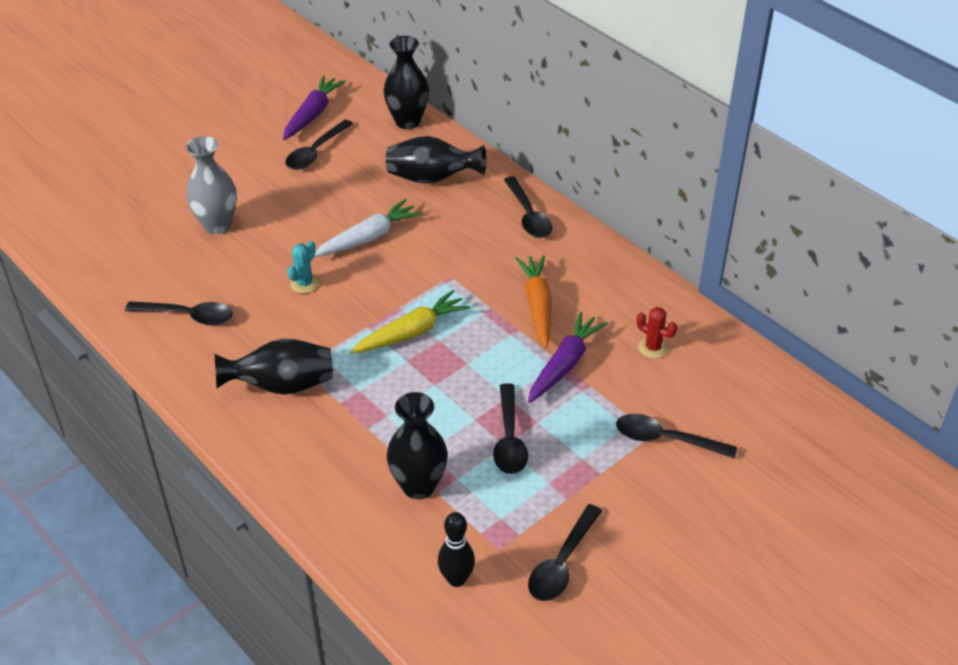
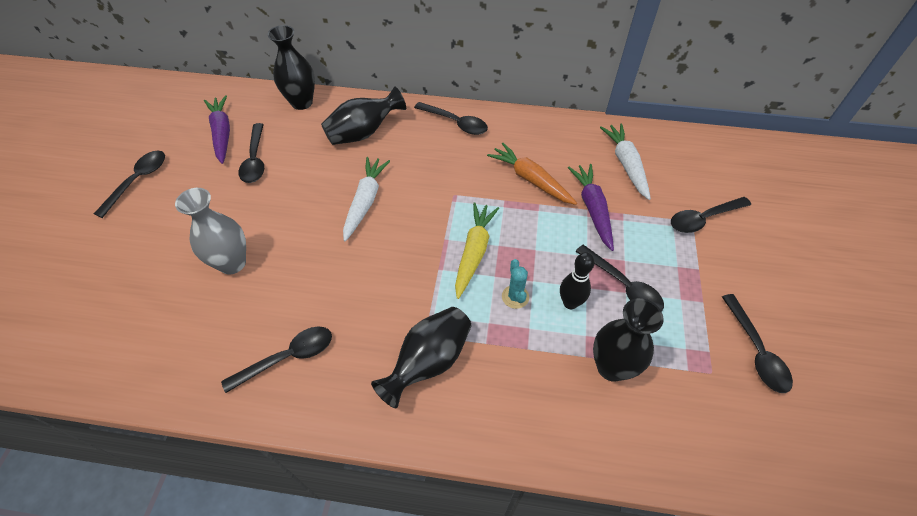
camera: 40 degrees left, 10 degrees up
(211, 120) = (138, 181): none -> black spoon
(304, 283) = (356, 266): turquoise cactus -> turquoise cactus (515, 297)
(456, 579) = (717, 420): black bowling pin -> black bowling pin (570, 303)
(653, 347) = (626, 164): red cactus -> white carrot

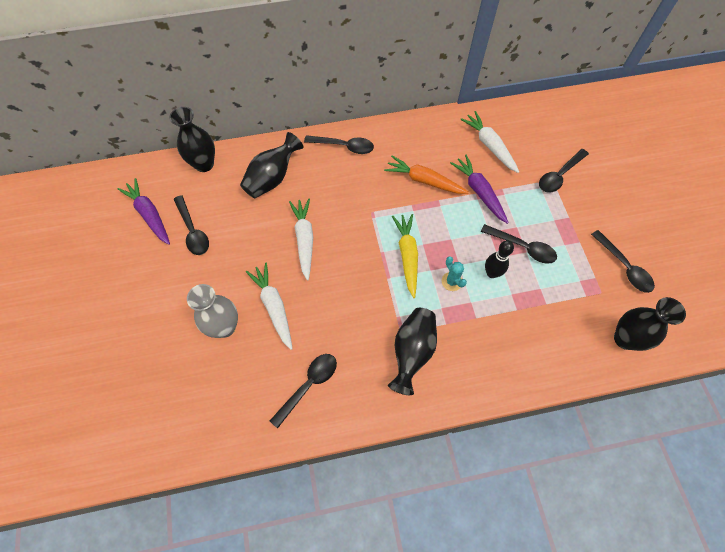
camera: 20 degrees left, 10 degrees up
(138, 181) = (100, 282): black spoon -> none
(296, 259) = (274, 306): none -> white carrot
(611, 367) = (537, 311): black vase -> black vase (625, 339)

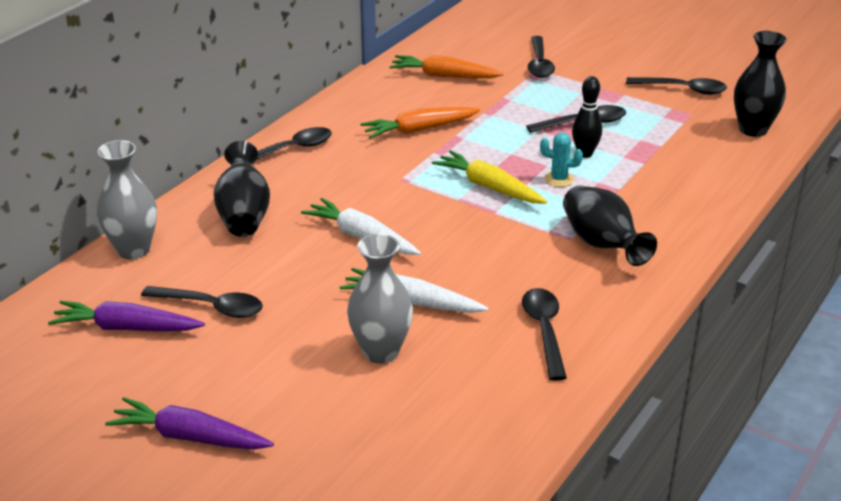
camera: 45 degrees left, 30 degrees down
(204, 164) = (133, 250): black vase -> grey vase
(479, 192) = (485, 110): purple carrot -> purple carrot (189, 437)
(489, 145) = (443, 76): white carrot -> orange carrot

